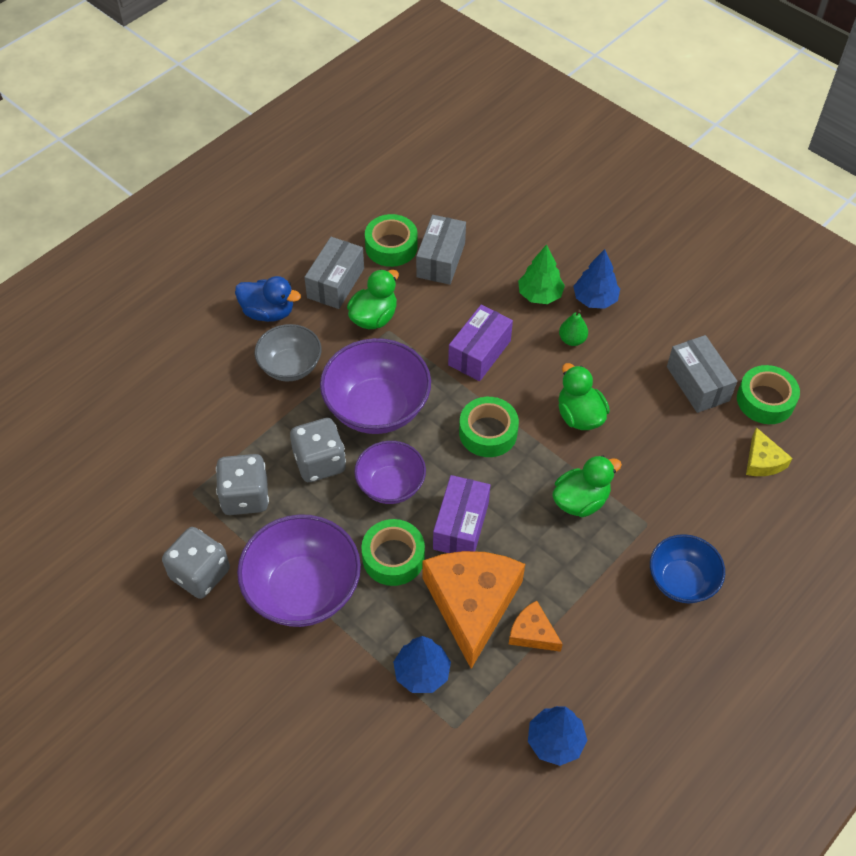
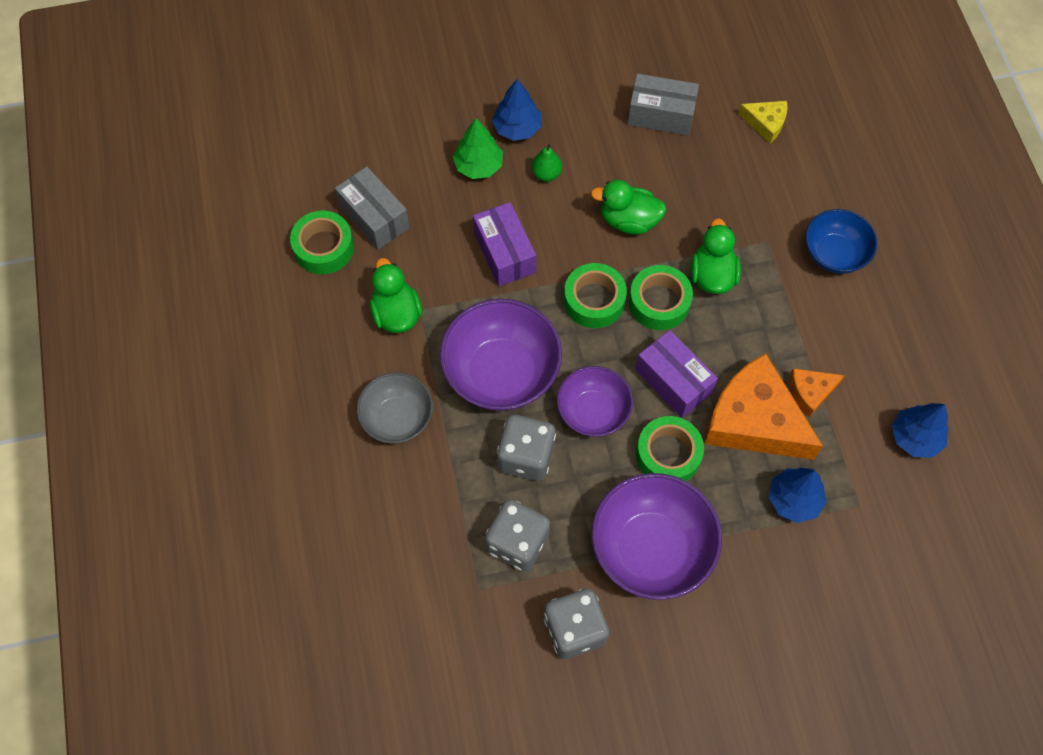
camera: 55 degrees left, 10 degrees up
(268, 312) = (316, 400): blue duck -> none
(335, 283) = (329, 321): grey box -> none
(765, 400) = (711, 81): green tape -> green tape (659, 302)

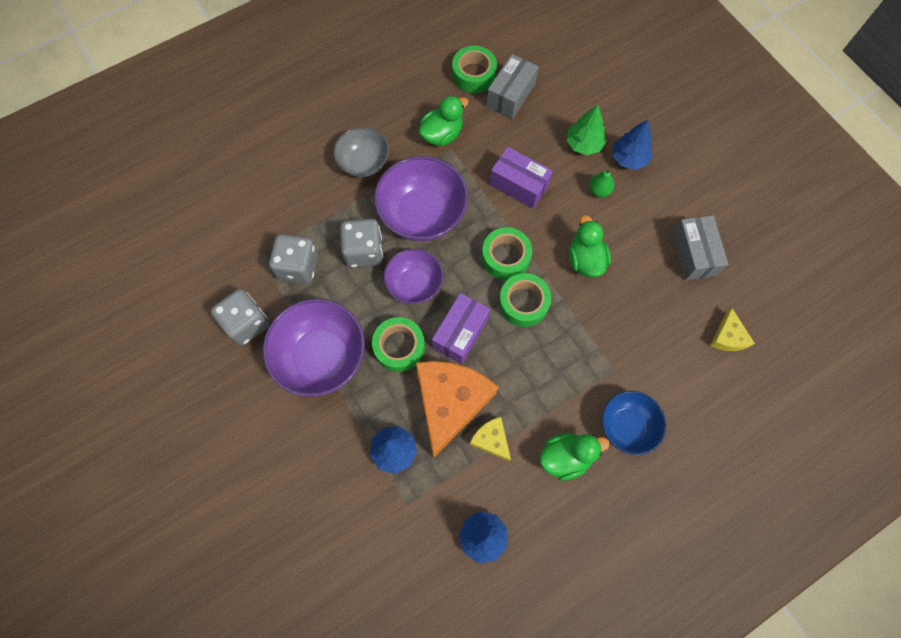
camera: 70 degrees right, 5 degrees up
(504, 253) = (519, 185): purple box -> purple box turned 75 degrees clockwise
(712, 275) = (564, 335): green duck -> green duck (565, 457)
(810, 392) = (491, 440): orange cheese -> yellow cheese

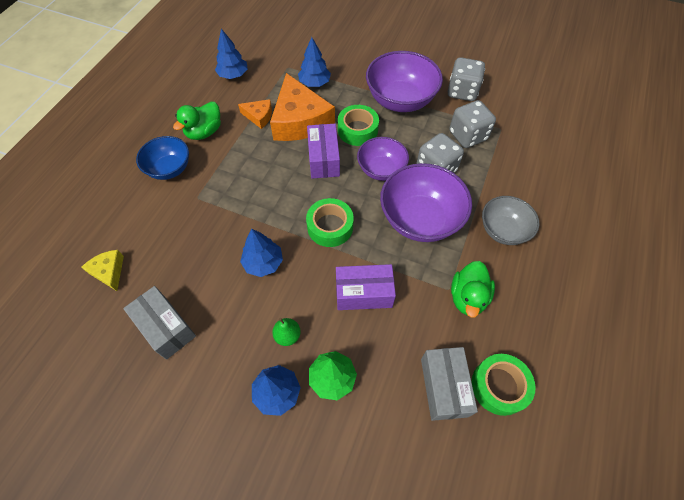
camera: 145 degrees right, 10 degrees down
(491, 440) = (259, 116): yellow cheese -> orange cheese
(523, 303) = (292, 202): green tape -> none
(585, 260) = (263, 263): green duck -> blue tree

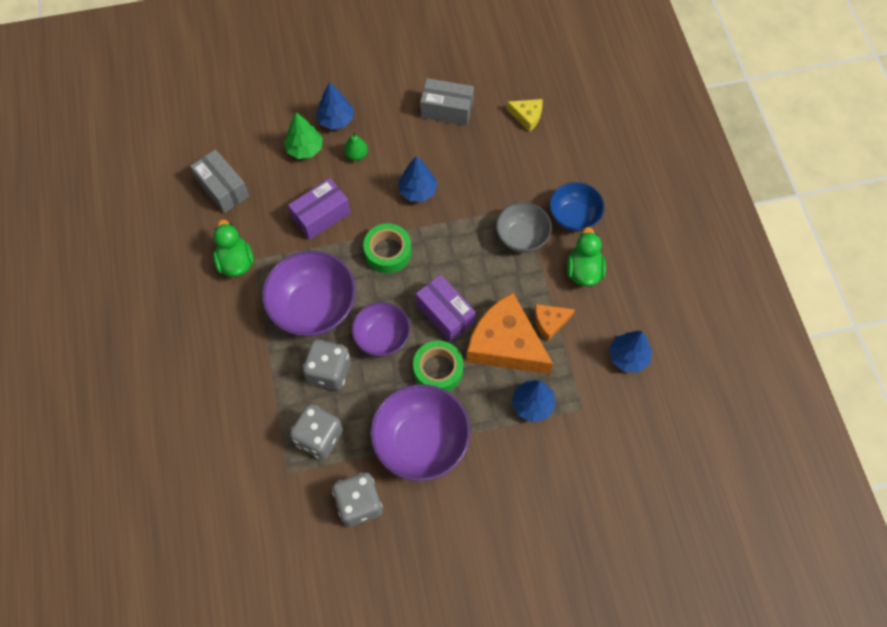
camera: 145 degrees right, 5 degrees up
(499, 386) = (183, 211): green tape -> none
(503, 230) = (232, 342): grey bowl -> grey bowl (522, 237)

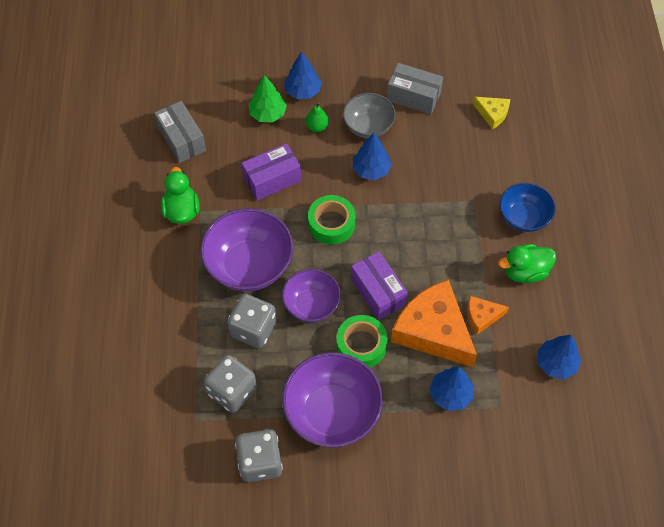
camera: 10 degrees right, 5 degrees down
(522, 237) = (467, 229): grey bowl -> grey bowl (368, 126)
(583, 271) = (524, 272): green duck -> green duck turned 120 degrees counterclockwise

